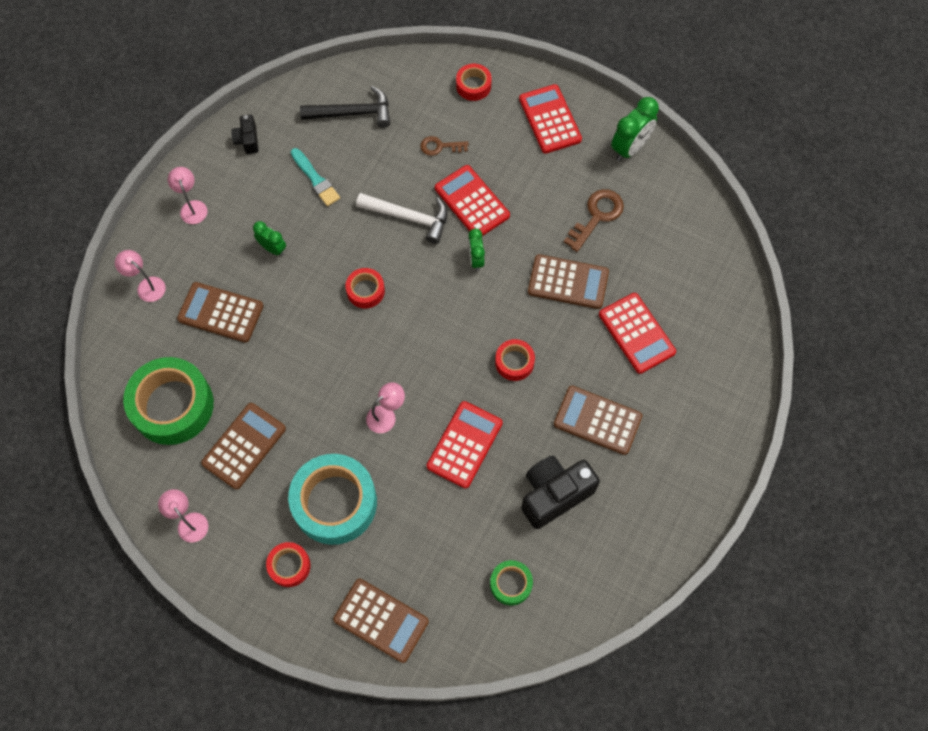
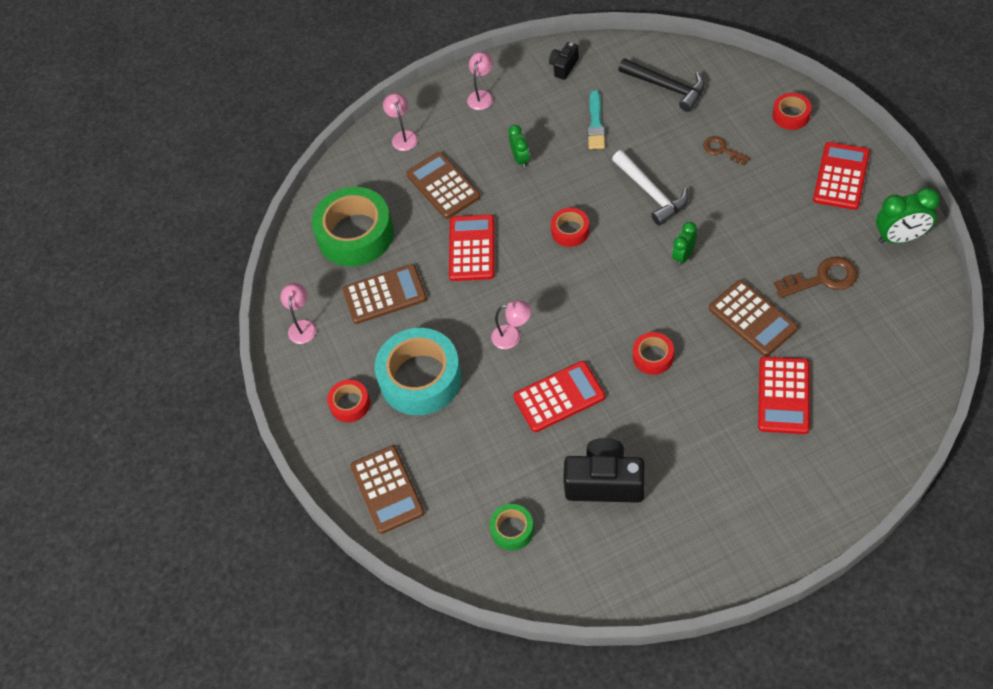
camera: 45 degrees right, 10 degrees down
(472, 202) = (716, 208): red calculator -> red calculator (472, 248)
(597, 420) = (690, 446): brown calculator -> none

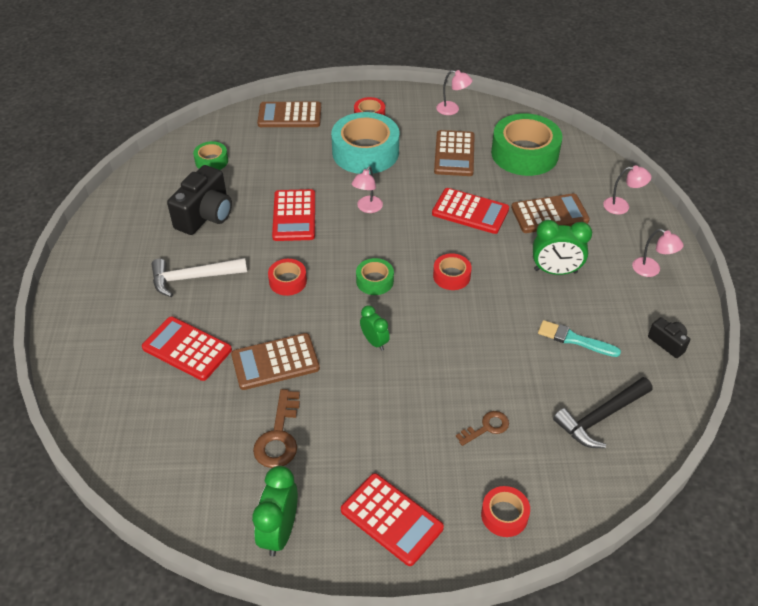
camera: 105 degrees right, 10 degrees down
(520, 159) = (555, 271): green clock -> green clock, size x1.63
(611, 287) = (374, 281): none -> green tape
(651, 193) = (462, 348): white hammer -> white hammer (193, 278)

